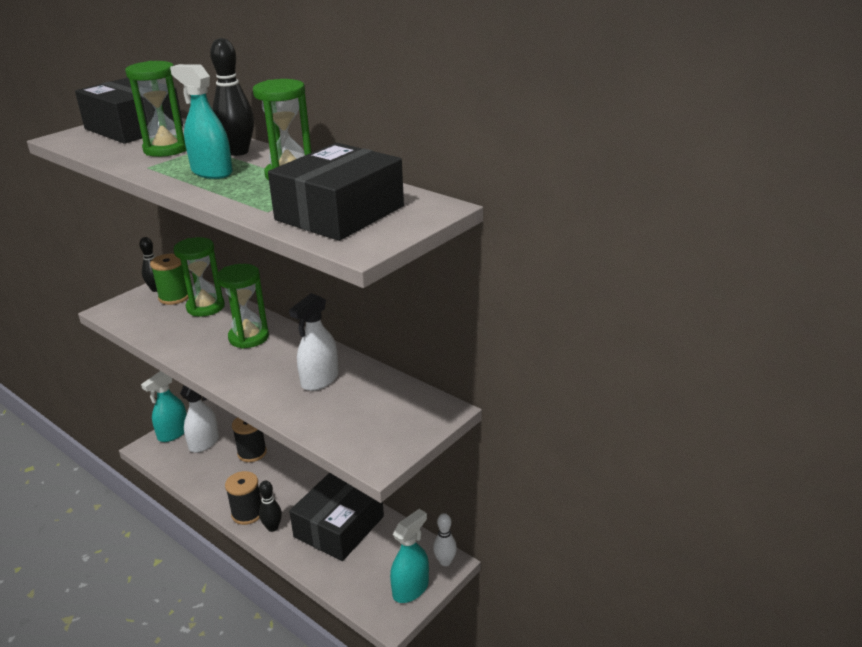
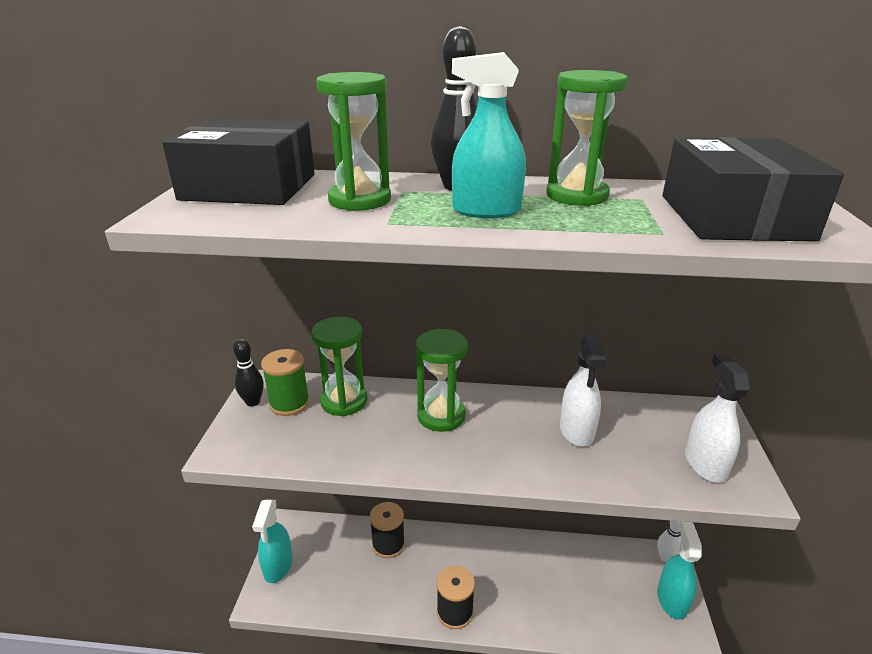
camera: 35 degrees left, 0 degrees up
(204, 443) = (326, 559): white spray bottle -> white spray bottle (705, 464)
(272, 527) = (495, 612): black bowling pin -> none
(339, 526) = (551, 575): black box -> none

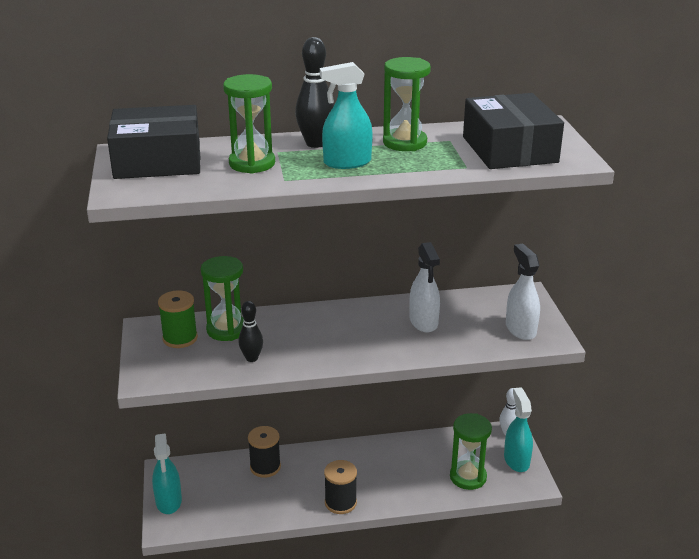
camera: 15 degrees left, 0 degrees up
(253, 402) = (147, 342): black bowling pin -> black bowling pin (251, 358)
(441, 416) = (313, 328): green hourglass -> green hourglass (468, 477)

